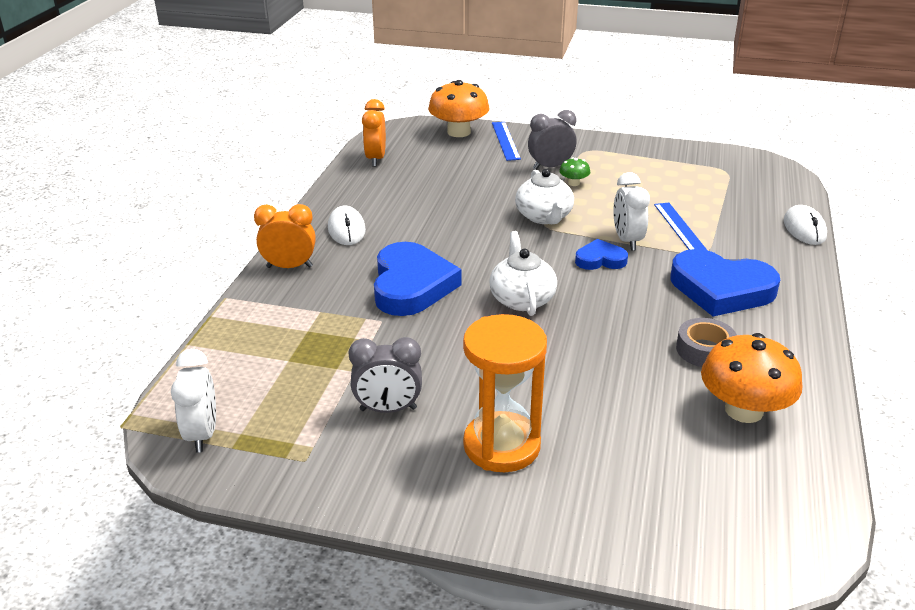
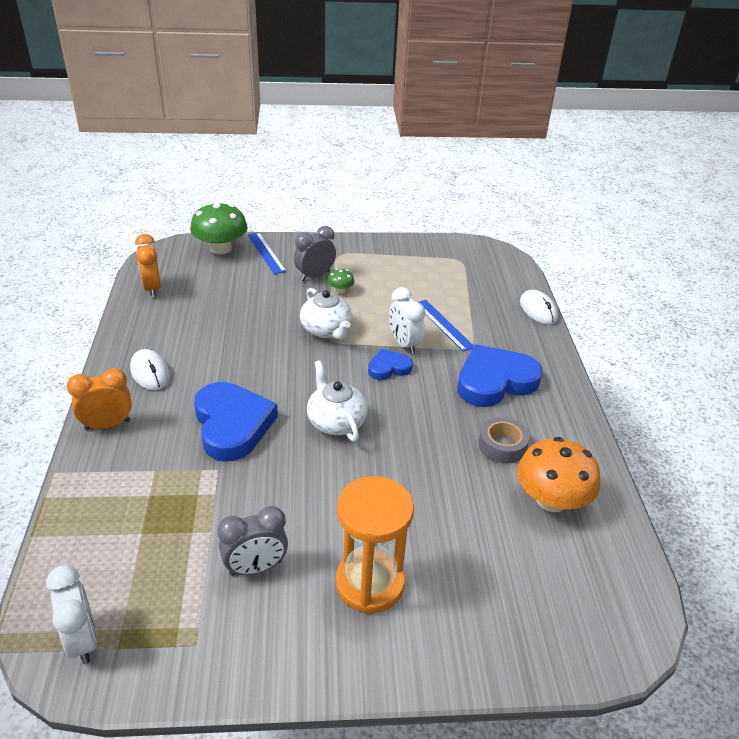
camera: 20 degrees left, 5 degrees up
(459, 132) = (221, 248): orange mushroom -> green mushroom
(721, 289) = (495, 381): blue heart -> blue heart turned 150 degrees clockwise

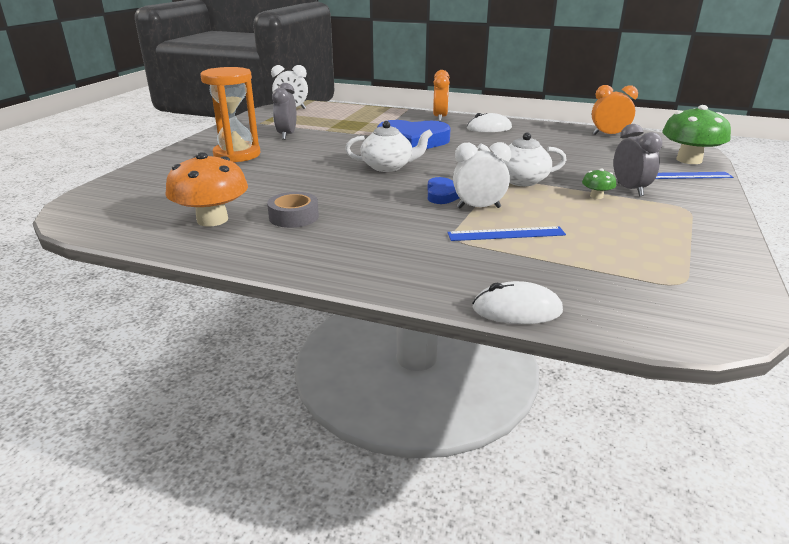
camera: 115 degrees right, 10 degrees down
(495, 381) = (384, 236): blue heart -> none

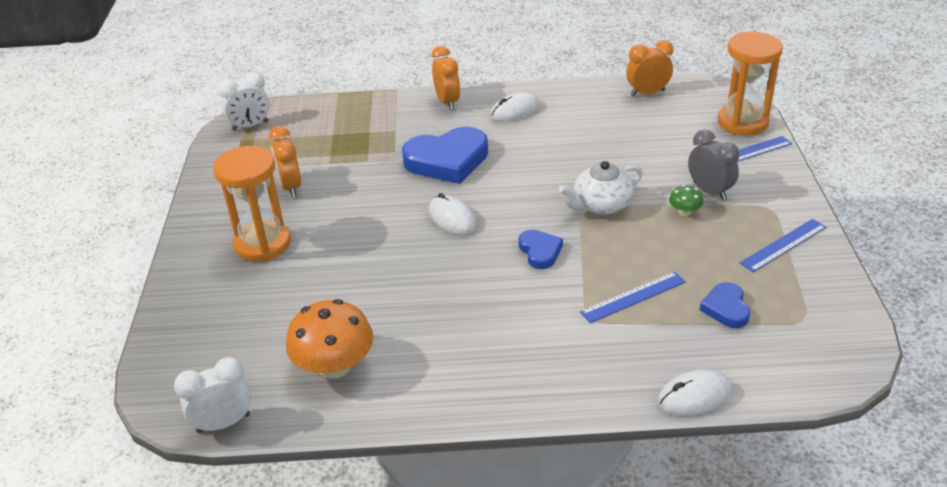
camera: 20 degrees left, 10 degrees up
(287, 135) = (290, 187): grey clock -> orange clock
(294, 217) = (415, 334): grey tape -> none
(388, 167) = (452, 218): white teapot -> white mouse
(478, 207) = (586, 263): white clock -> white clock (223, 423)
(596, 259) = (726, 308): none -> blue heart
(687, 232) = (783, 245): none -> blue ruler
(689, 160) = (742, 122): green mushroom -> orange hourglass

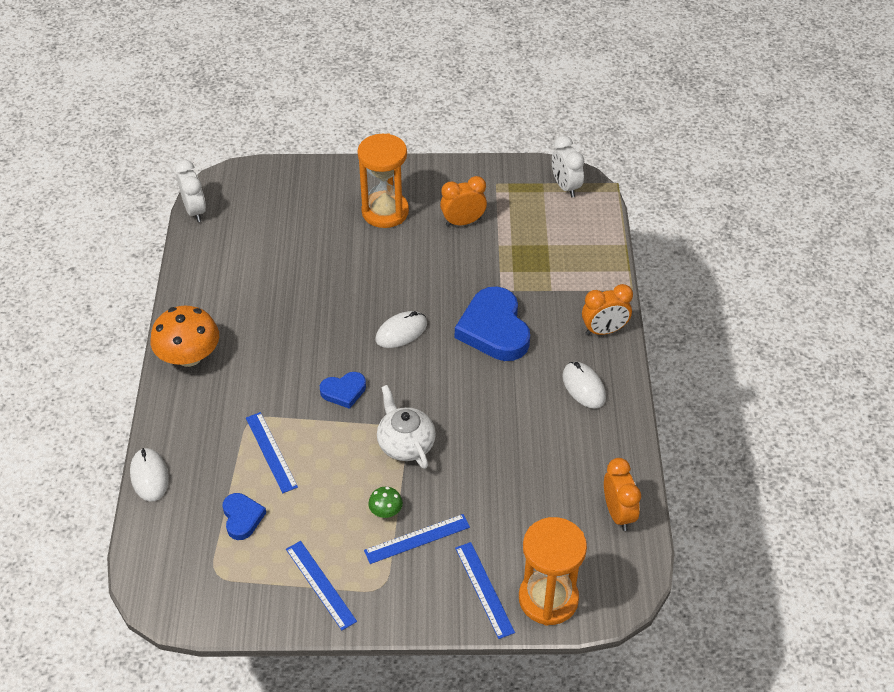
camera: 90 degrees right, 10 degrees up
(334, 366) = (235, 263): orange mushroom -> orange mushroom (189, 356)
(709, 191) = (417, 539): grey clock -> blue ruler
(726, 308) = (242, 518): blue heart -> blue heart turned 75 degrees clockwise

